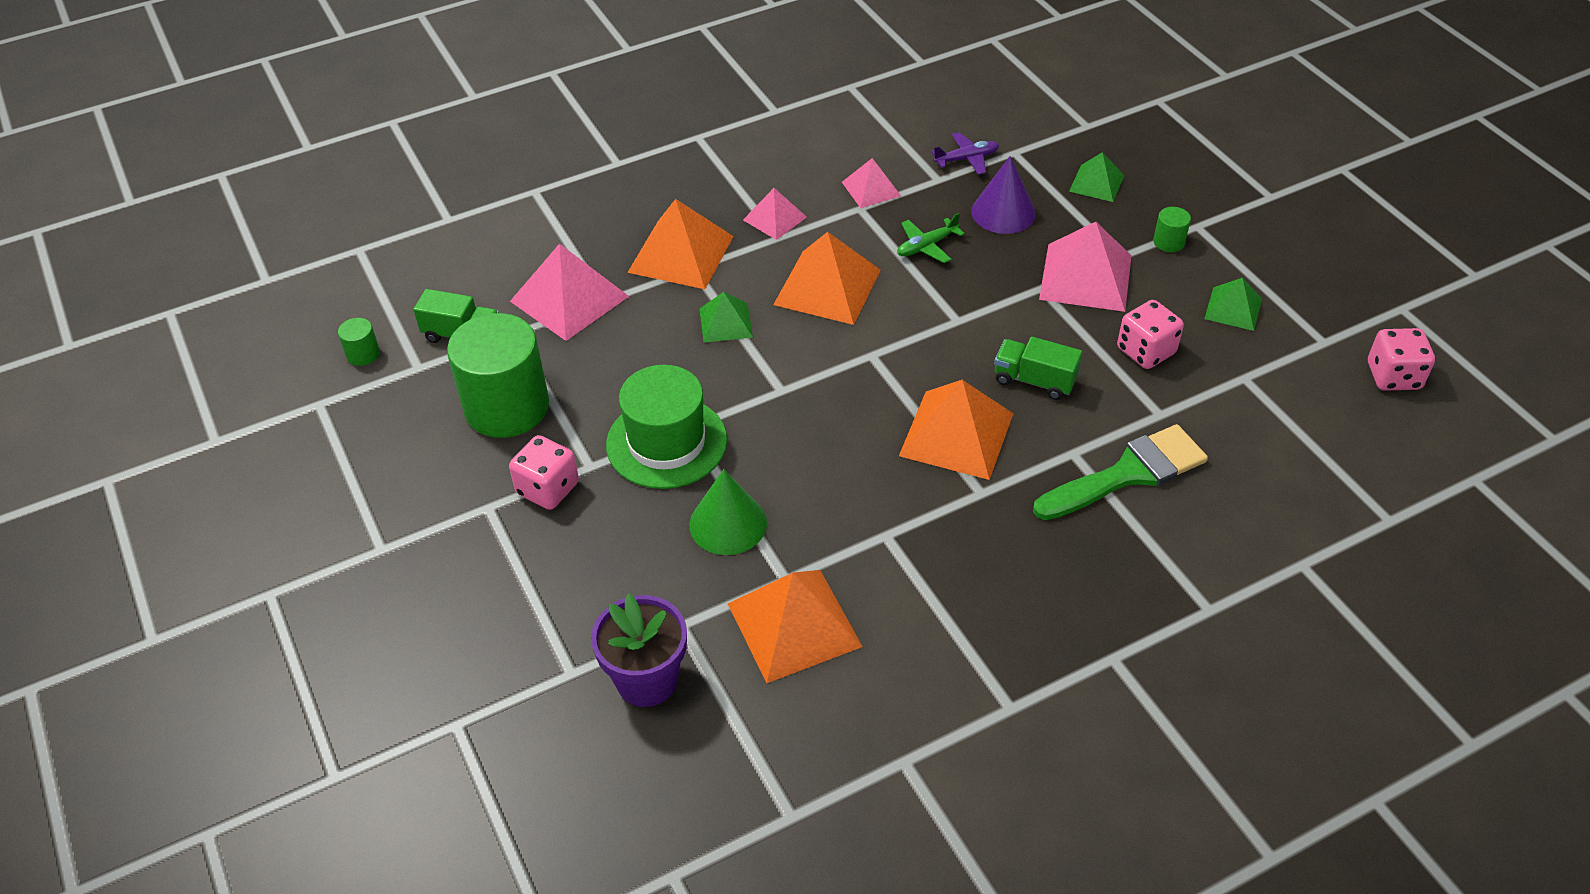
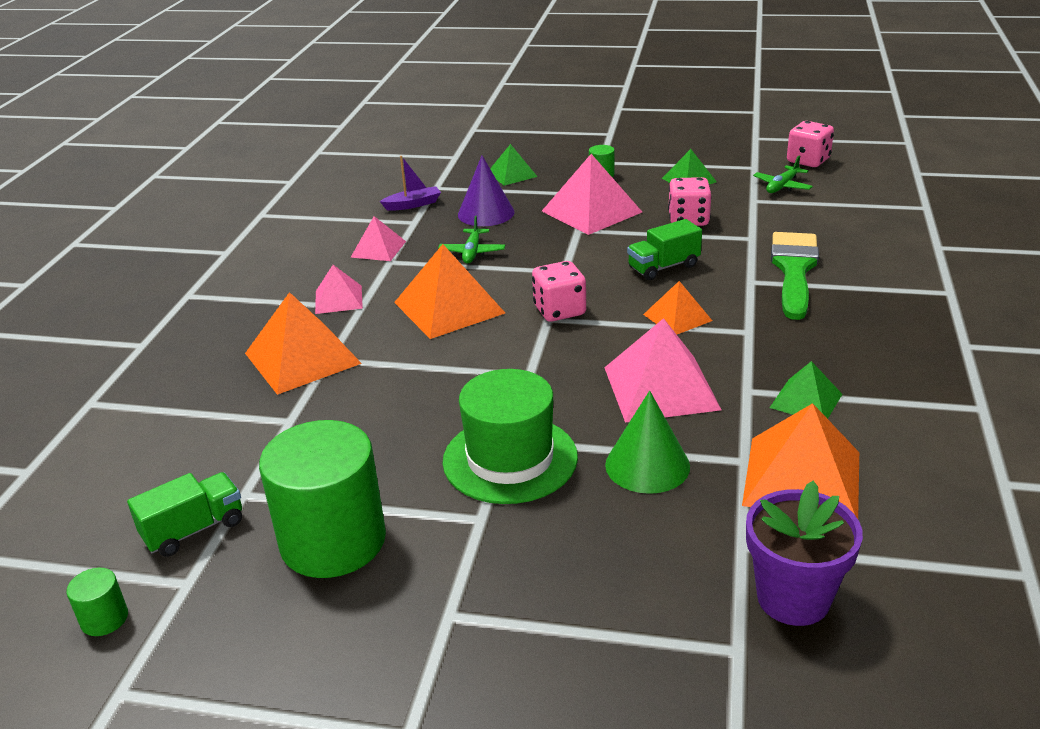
camera: 50 degrees left, 15 degrees down
(548, 488) = (476, 559): pink dice -> pink dice (559, 310)
(569, 298) = (255, 440): pink pyramid -> pink pyramid (661, 388)
(725, 322) = (415, 369): green pyramid -> green pyramid (806, 401)
(956, 434) = (677, 317): orange pyramid -> orange pyramid, size x0.57
(966, 159) = (413, 204): purple plane -> purple boat
(1303, 384) = (782, 186): none -> green plane

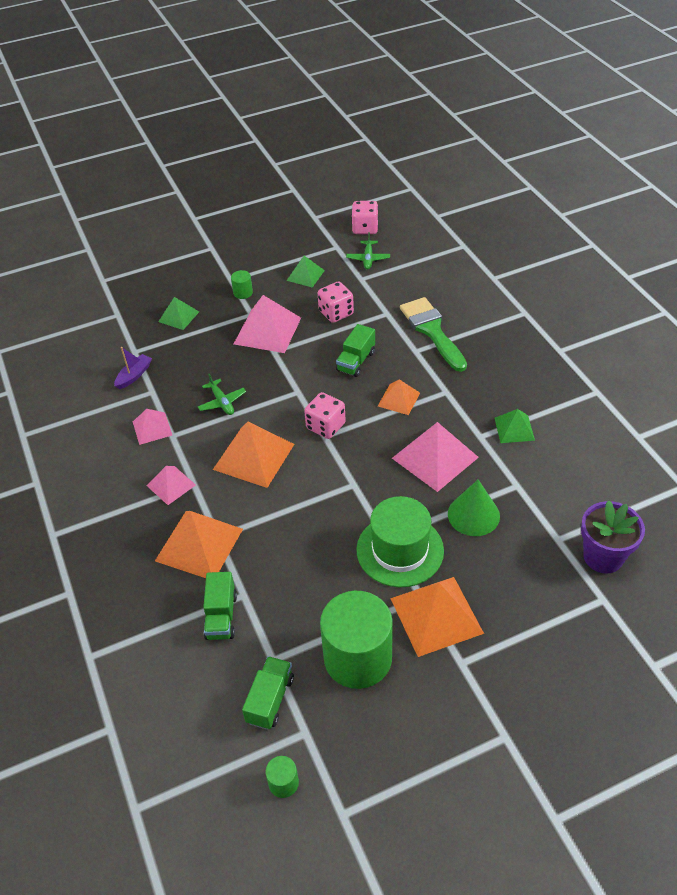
camera: 35 degrees left, 15 degrees up
(245, 428) = (221, 616): none -> green truck
(486, 213) = (196, 362): purple cone -> none
(802, 478) = (552, 482): orange pyramid -> orange pyramid (436, 615)

